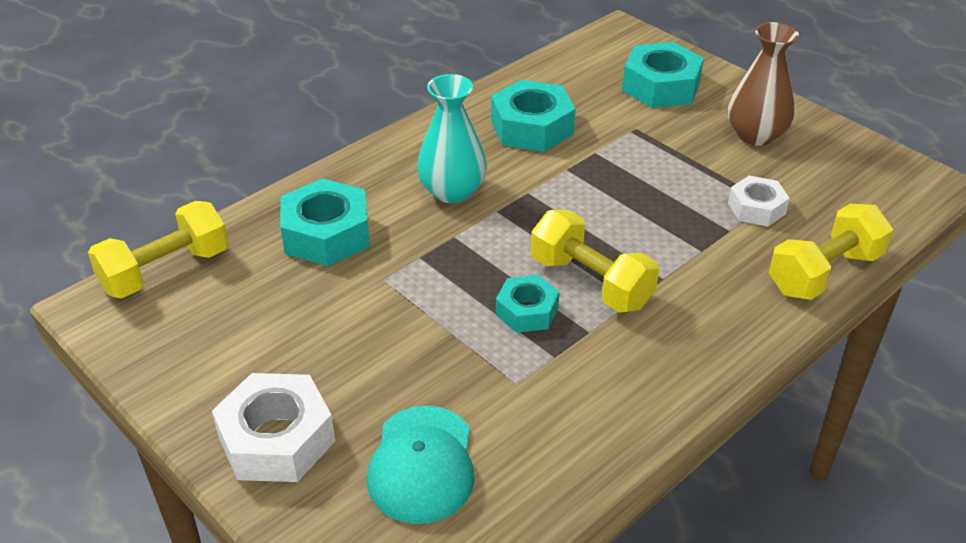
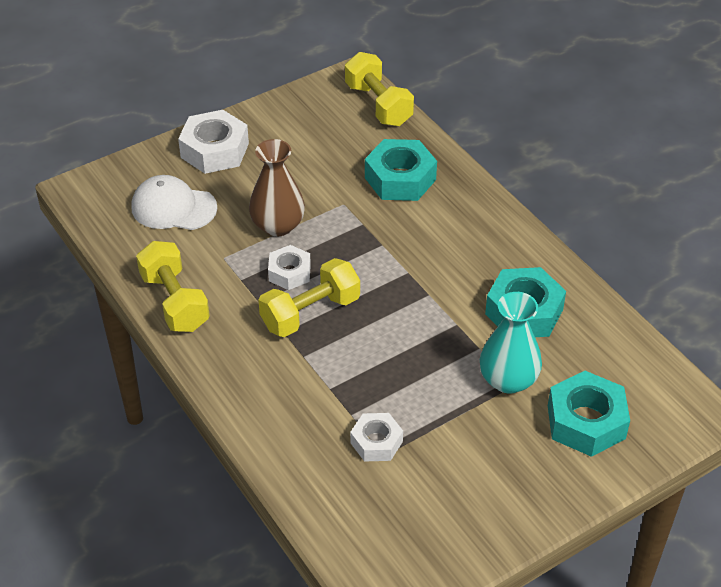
camera: 100 degrees right, 5 degrees up
(422, 464) = (173, 207): turquoise cap -> white cap
(452, 191) = (439, 250): turquoise vase -> turquoise vase (508, 380)
(527, 311) = (289, 273): turquoise nut -> white nut
(755, 135) = (489, 476): brown vase -> brown vase (278, 225)
(824, 273) = (281, 463): yellow dumbbell -> yellow dumbbell (174, 302)

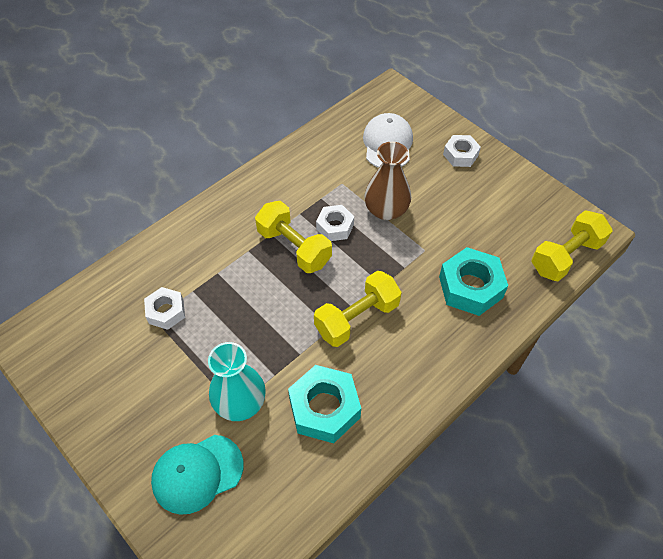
camera: 80 degrees right, 10 degrees up
(174, 302) = (290, 164): yellow dumbbell -> yellow dumbbell (357, 318)
(215, 150) = (460, 155): white nut -> white nut, size x0.61
(586, 422) = (197, 473): turquoise nut -> turquoise cap

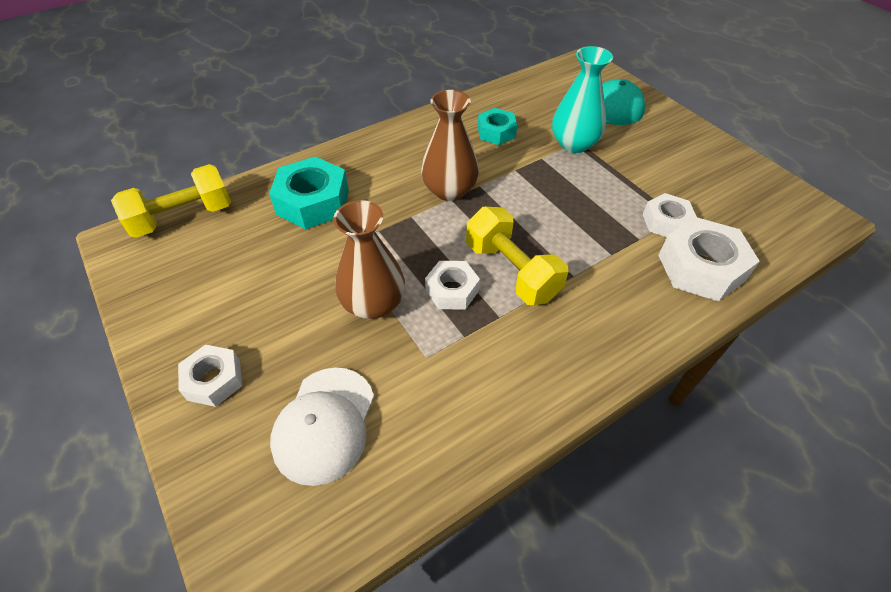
camera: 170 degrees left, 5 degrees down
(150, 271) = (701, 268): none -> white nut
(324, 408) = (496, 132): turquoise nut -> turquoise nut, size x0.61
(357, 318) = (449, 190): yellow dumbbell -> brown vase

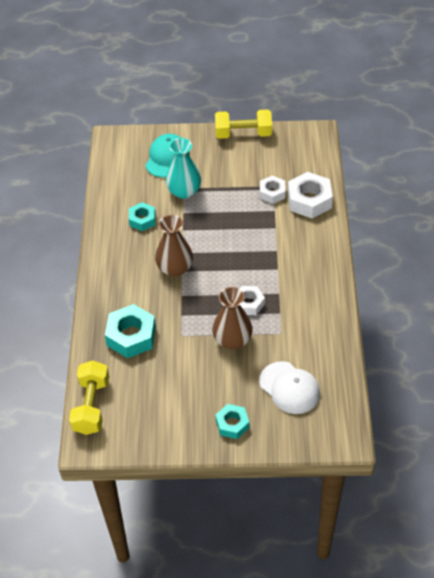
camera: 55 degrees left, 0 degrees up
(214, 380) = (232, 424): white nut -> turquoise nut
(511, 271) = (255, 273): yellow dumbbell -> yellow dumbbell (243, 134)

